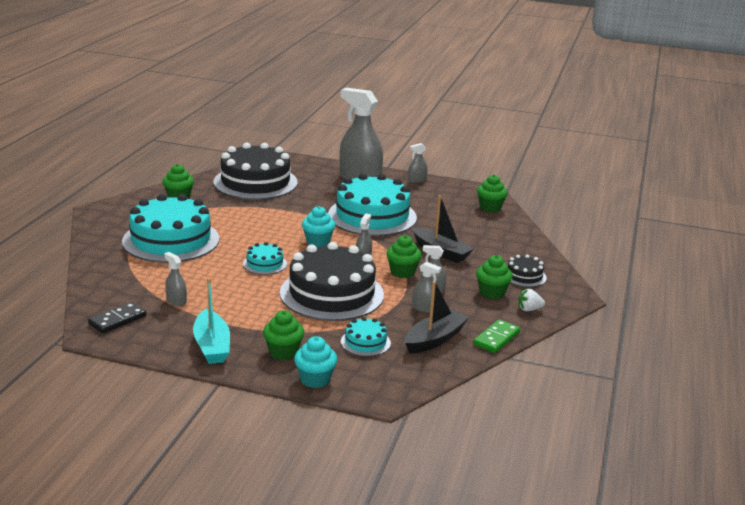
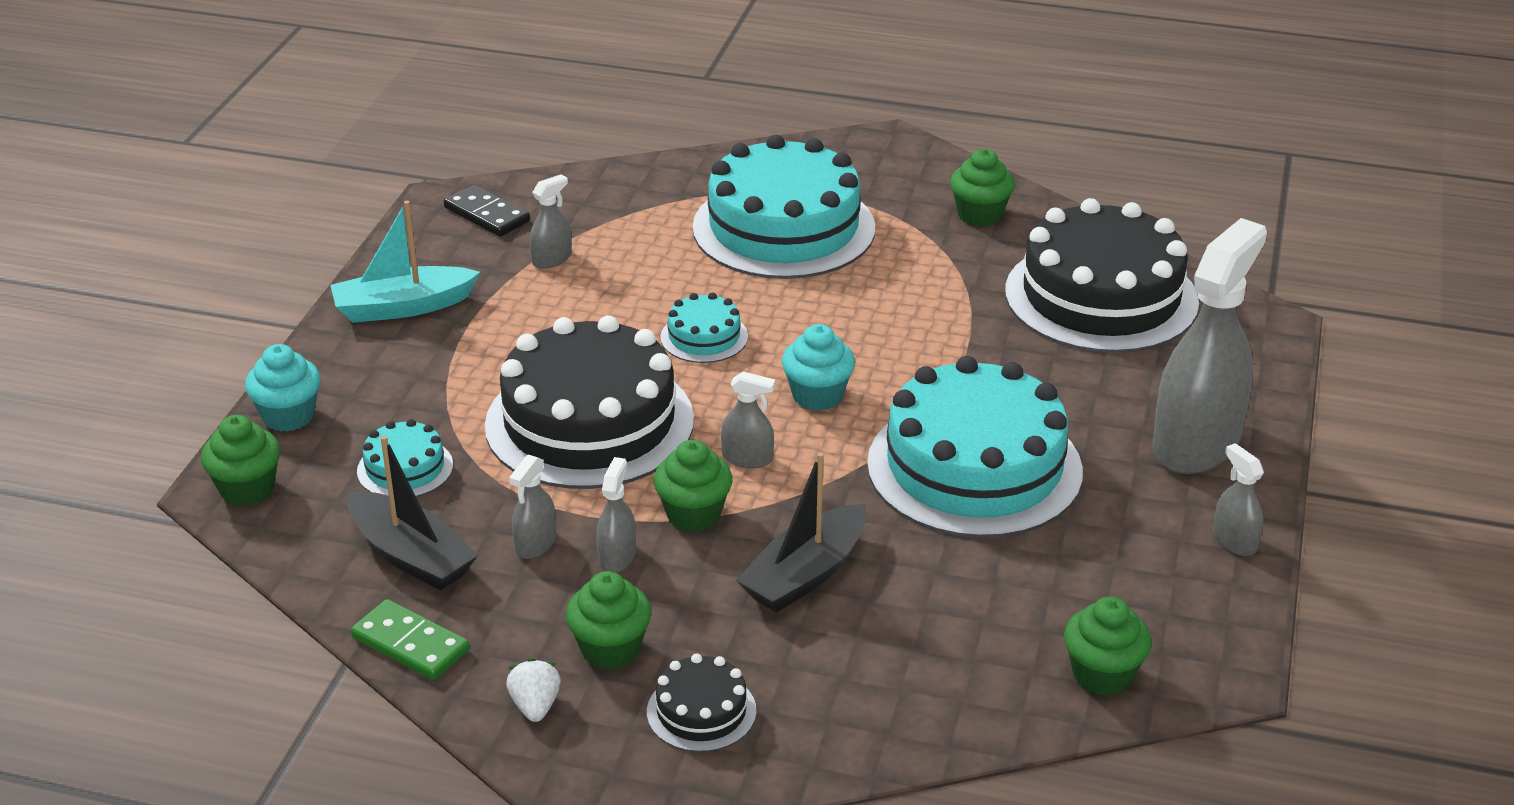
camera: 90 degrees right, 10 degrees up
(283, 352) = (377, 379): green cupcake -> green cupcake (247, 489)

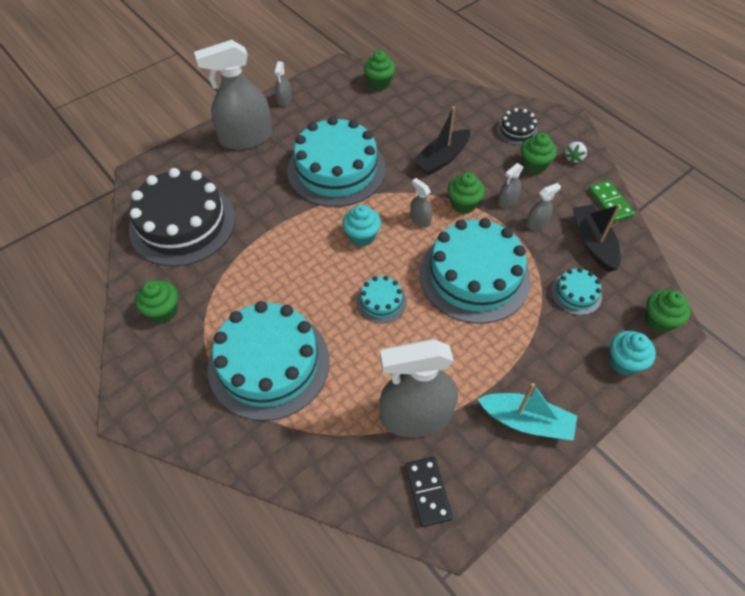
camera: 145 degrees left, 20 degrees up
(551, 259) = (416, 416): grey spray bottle -> grey spray bottle, size x2.34
(589, 422) = (474, 276): black cake -> turquoise cake
(805, 574) = (441, 159): black boat -> black boat turned 150 degrees clockwise

